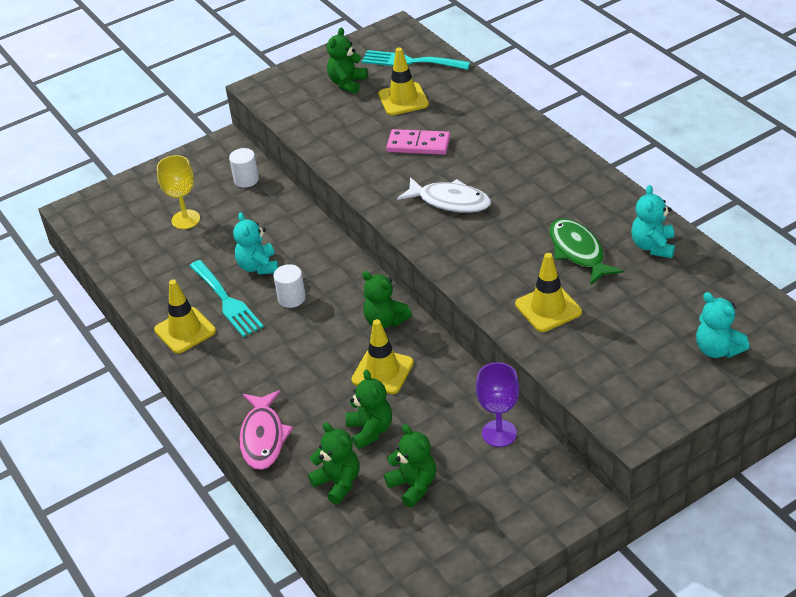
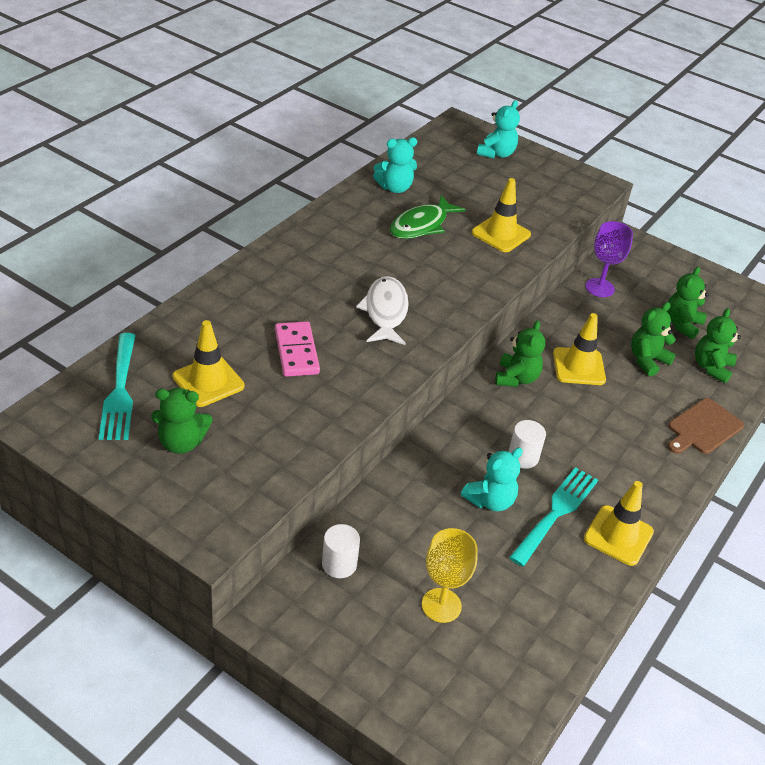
camera: 120 degrees left, 0 degrees up
(263, 437) = (703, 428): pink fish -> brown cutting board

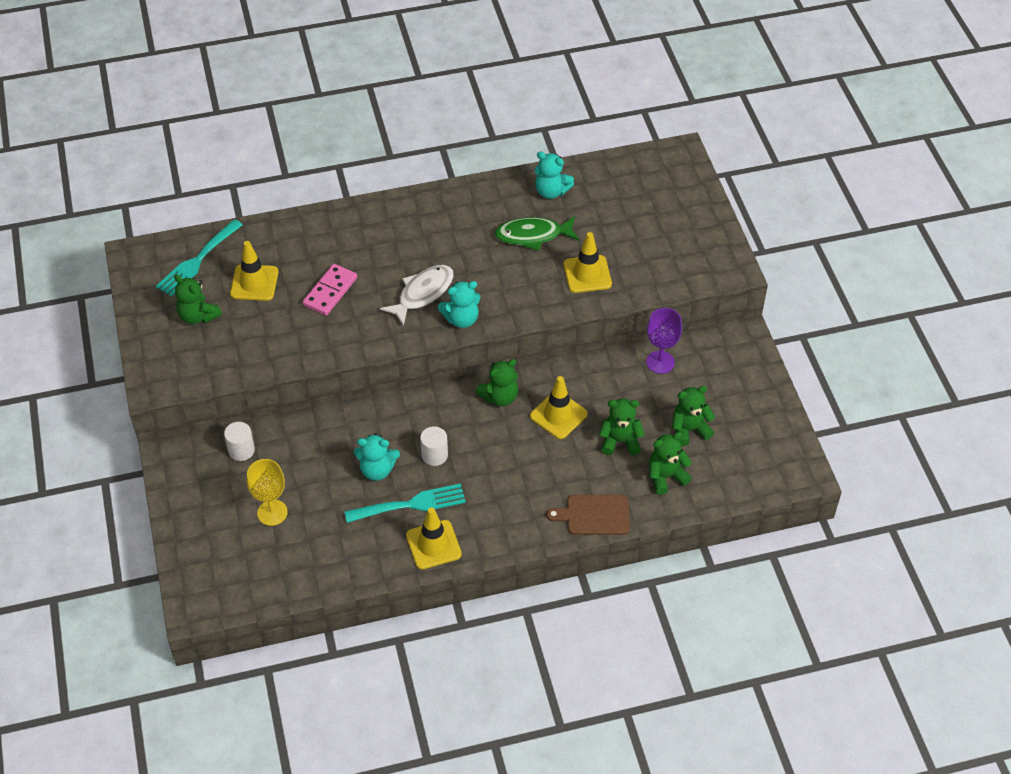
camera: 45 degrees right, 10 degrees up
(496, 153) = (677, 198): turquoise teddy bear -> turquoise teddy bear (461, 319)

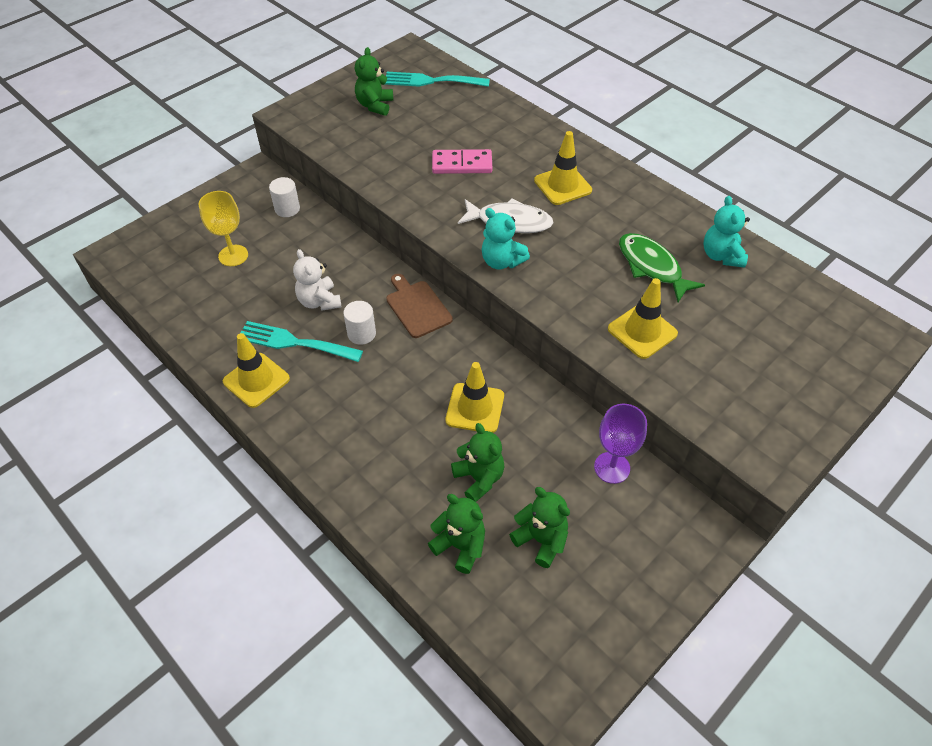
camera: 60 degrees right, 0 degrees up
(254, 283) = (434, 119): yellow traffic cone -> yellow traffic cone (562, 185)
(377, 470) = (319, 301): turquoise teddy bear -> white teddy bear
(411, 504) = (294, 342): turquoise fork -> turquoise fork turned 150 degrees clockwise
(500, 397) = (463, 351): green teddy bear -> none
(594, 515) = (367, 499): brown cutting board -> brown cutting board (417, 307)

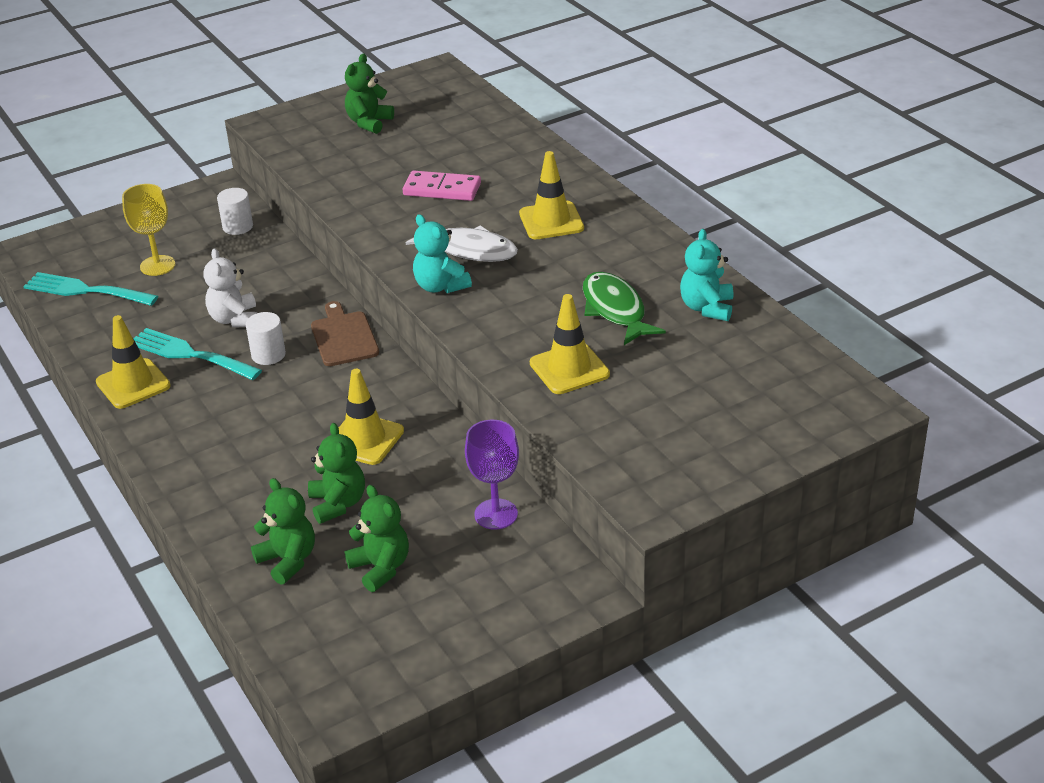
camera: 15 degrees right, 15 degrees down
(431, 81) = (447, 104): turquoise fork -> turquoise fork (85, 290)

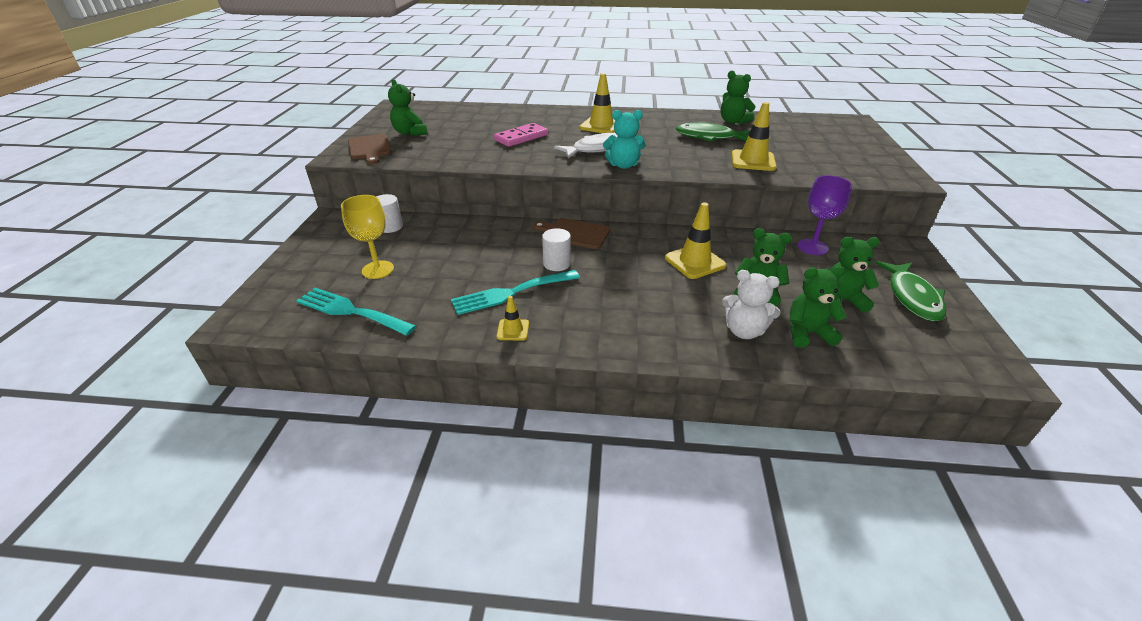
camera: 55 degrees left, 0 degrees up
(85, 290) = (351, 311): turquoise fork -> turquoise fork turned 60 degrees clockwise
(133, 384) = (513, 330): yellow traffic cone -> yellow traffic cone, size x0.55
(234, 319) = (496, 262): white teddy bear -> white teddy bear (744, 331)
(302, 125) = (369, 148): none -> brown cutting board
(443, 621) = (912, 297): none -> green fish
(707, 308) = (733, 122): turquoise teddy bear -> green teddy bear

